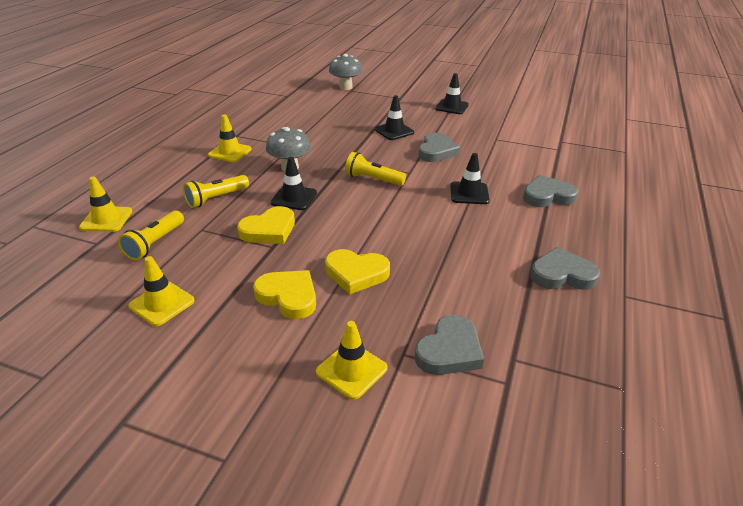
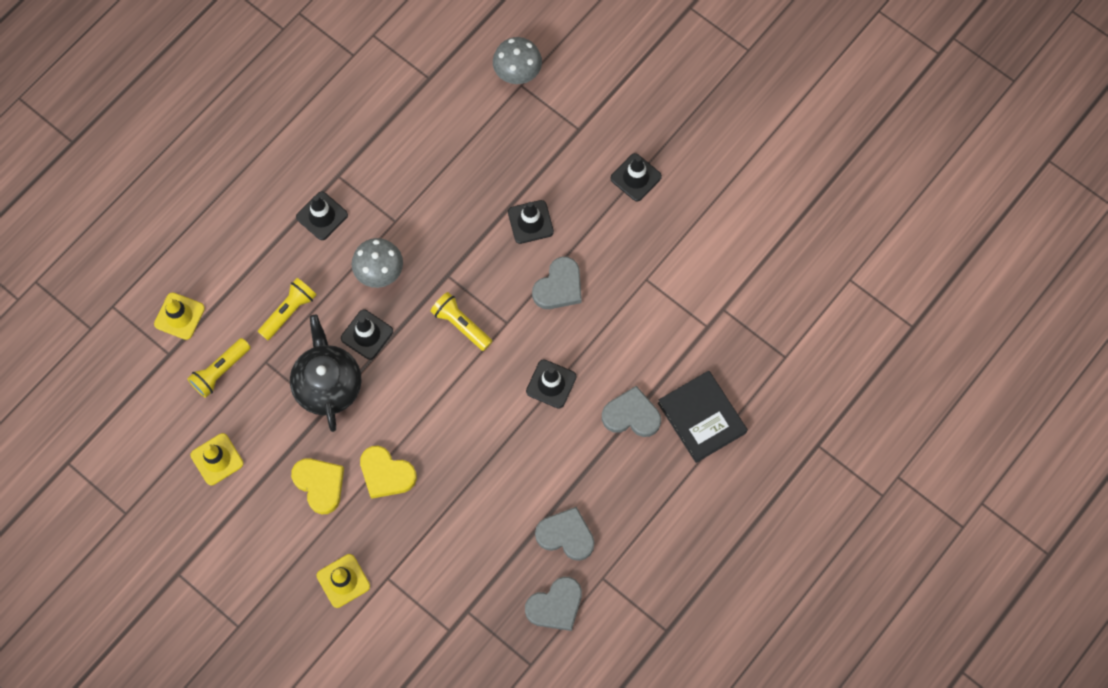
camera: 20 degrees right, 35 degrees up
(216, 199) = (289, 311): yellow flashlight -> yellow flashlight turned 150 degrees clockwise
(230, 152) = (322, 216): yellow traffic cone -> black traffic cone
(269, 230) = (328, 384): yellow heart -> black teapot
(449, 351) = (423, 587): grey heart -> grey heart (555, 606)
(601, 187) = (702, 418): none -> black book

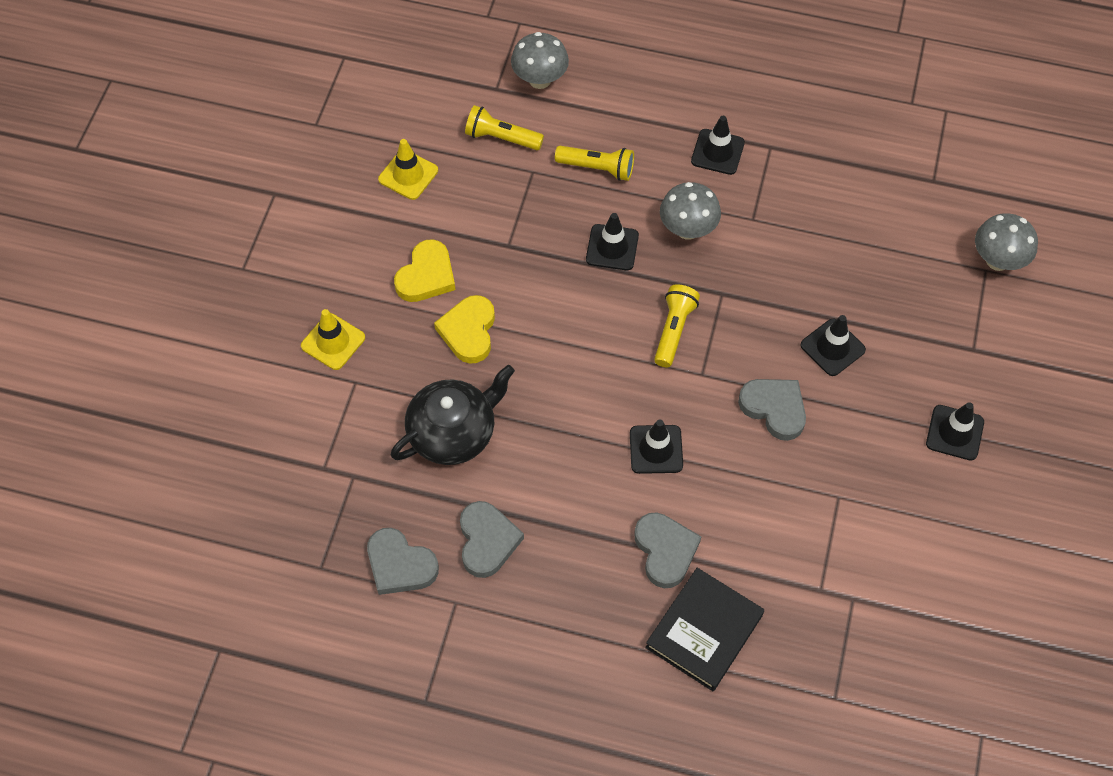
camera: 65 degrees right, 10 degrees down
(179, 316) = (540, 80): yellow traffic cone -> grey mushroom
(328, 384) = (539, 236): black teapot -> black teapot (453, 432)
(559, 287) = (774, 409): grey heart -> grey heart turned 150 degrees counterclockwise

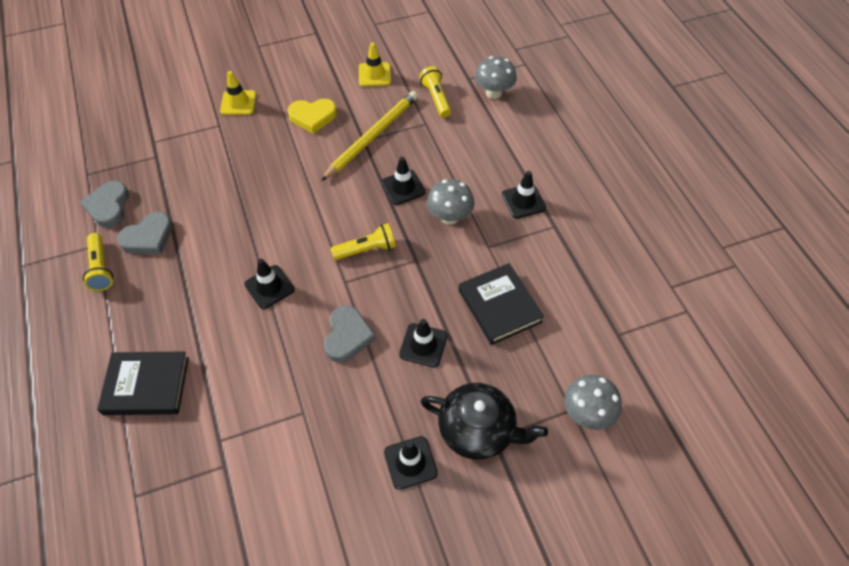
camera: 55 degrees right, 5 degrees down
(453, 432) = (214, 183): black teapot -> black teapot (478, 430)
(468, 331) = (289, 154): yellow heart -> none
(510, 234) = (372, 136): none -> yellow pencil
(597, 168) = (455, 151): yellow flashlight -> yellow flashlight (101, 268)
(665, 551) = (196, 331): grey heart -> none
(833, 255) = (499, 306): none -> black book

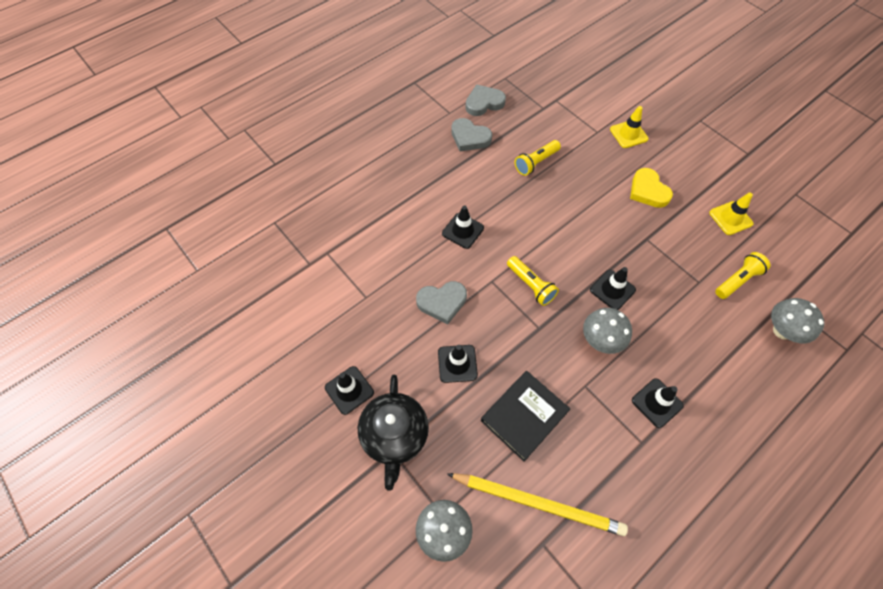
camera: 70 degrees right, 5 degrees up
(101, 268) = (431, 124): yellow flashlight -> yellow flashlight (536, 163)
(146, 386) = (352, 192): black book -> none
(372, 136) = (655, 244): yellow pencil -> yellow pencil (538, 503)

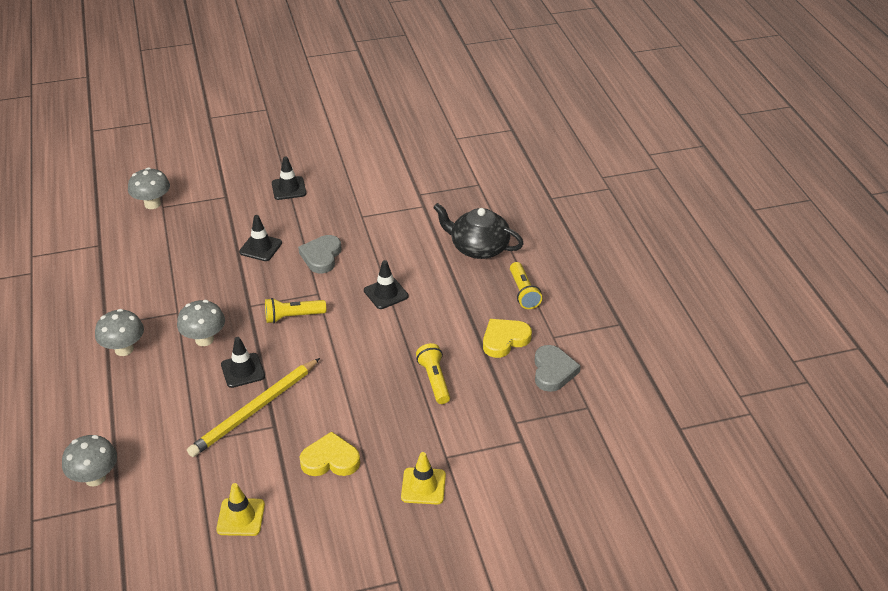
camera: 115 degrees right, 20 degrees down
(394, 435) = (235, 200): black teapot -> black teapot (478, 247)
(469, 137) = (504, 340): grey heart -> yellow heart
(524, 416) = (187, 268): black book -> none
(538, 503) = (124, 252): yellow pencil -> yellow pencil (255, 410)
(657, 403) = (124, 349): black traffic cone -> grey mushroom
(737, 280) = (171, 475): yellow flashlight -> yellow flashlight (523, 292)

